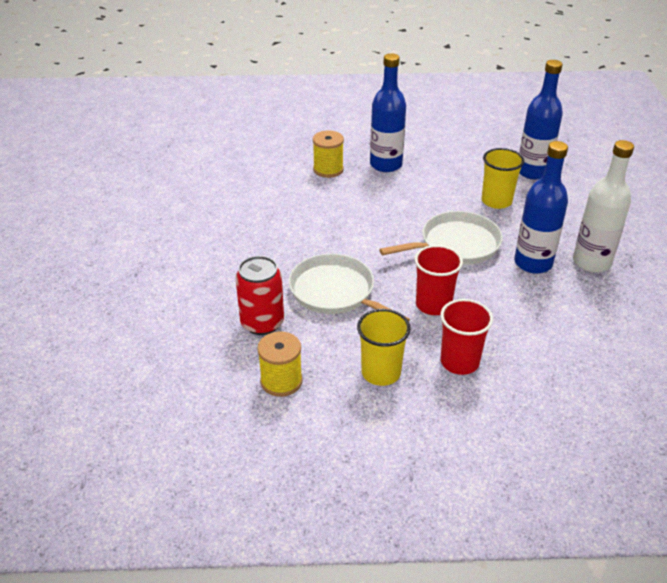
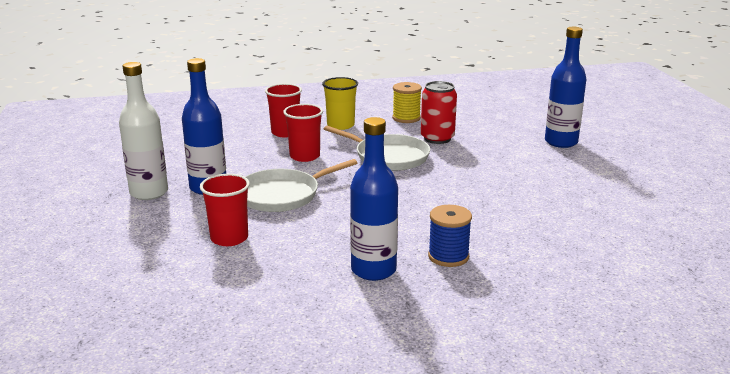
camera: 170 degrees right, 15 degrees down
(328, 169) = (448, 256): yellow spool -> blue spool
(496, 201) = (229, 238): yellow cup -> red cup
(532, 172) = (167, 279): blue bottle -> blue bottle (561, 142)

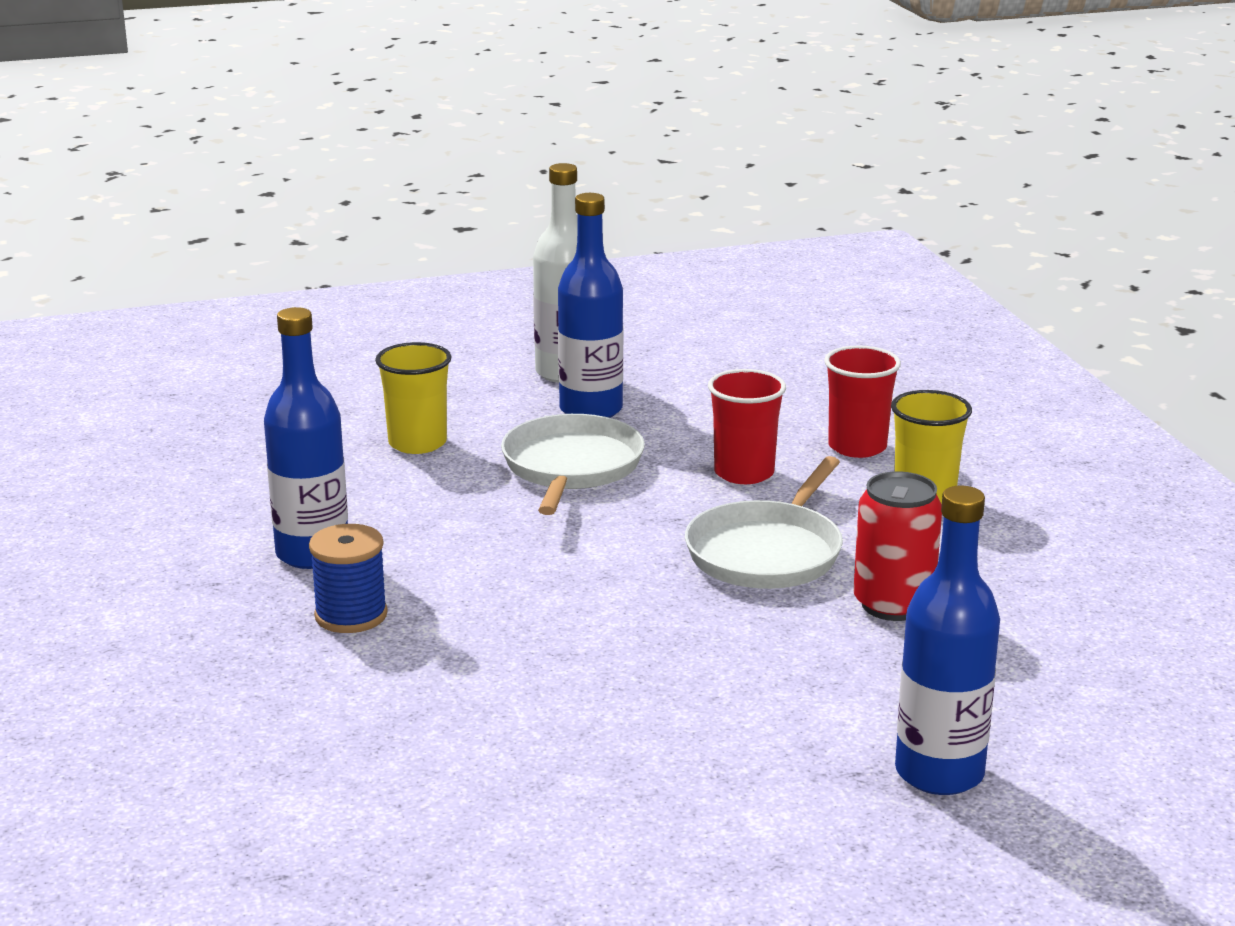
camera: 85 degrees right, 0 degrees up
(229, 238) = (417, 443): red cup -> yellow cup
(282, 195) = (571, 467): white pan -> white pan turned 45 degrees clockwise
(406, 118) = (1007, 566): yellow spool -> none

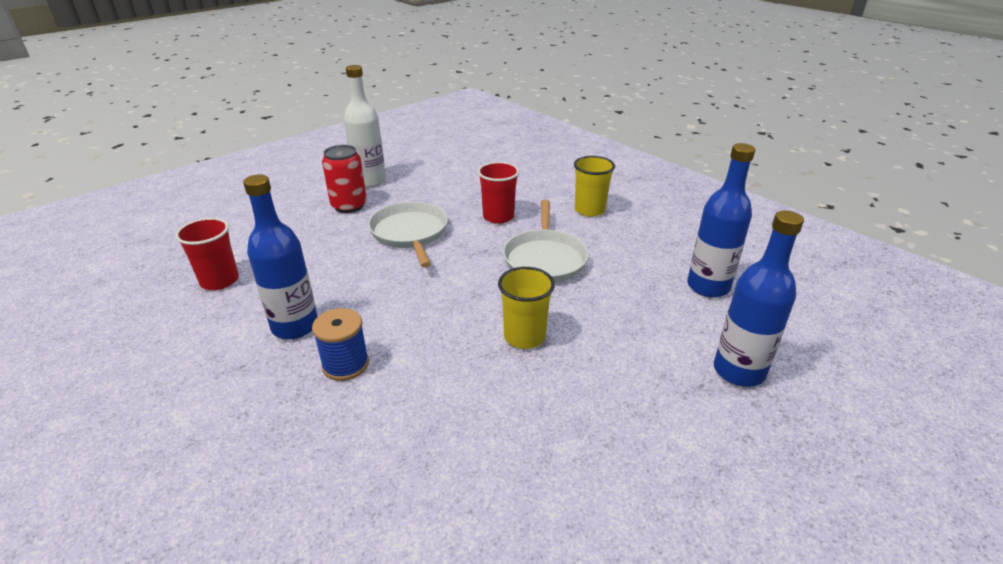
camera: 25 degrees left, 10 degrees up
(417, 443) = (316, 238): yellow cup -> yellow cup (524, 336)
(591, 410) = (397, 199): blue bottle -> blue bottle (708, 286)
(857, 447) = (539, 191): red cup -> red cup (219, 281)
(893, 604) = (627, 273): red can -> red can (349, 206)

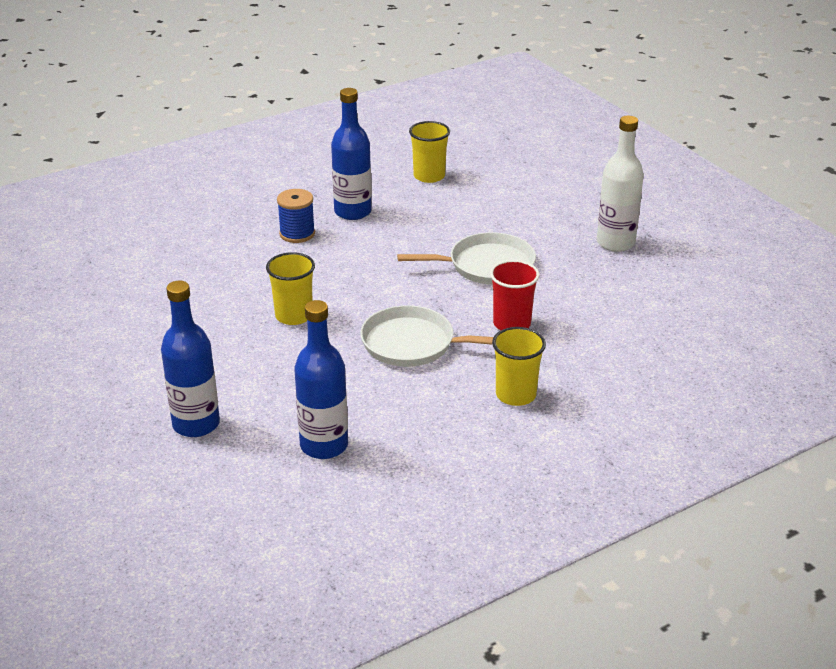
camera: 100 degrees right, 0 degrees up
(219, 281) = (429, 176): red cup -> yellow cup
(349, 206) = (554, 231): red can -> none

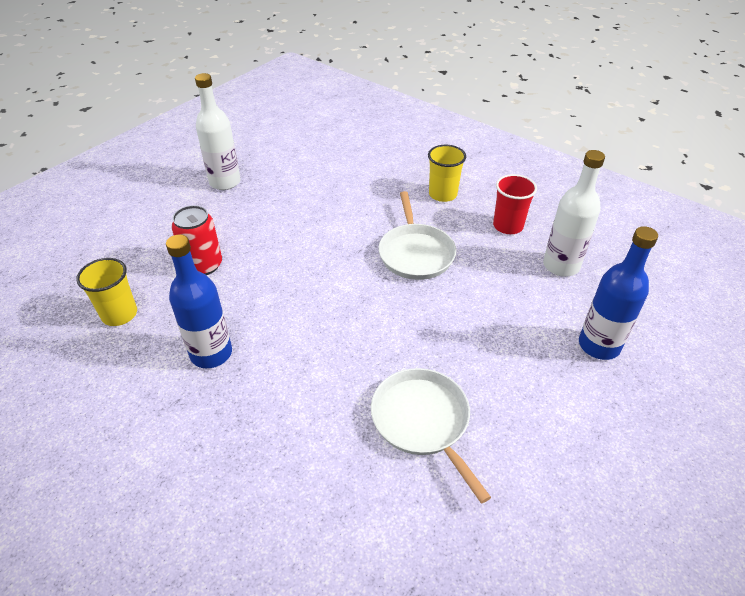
camera: 110 degrees left, 10 degrees up
(294, 316) = (418, 336): yellow cup -> none
(297, 234) = (271, 385): blue spool -> none
(324, 445) = (561, 266): blue bottle -> white bottle
(471, 218) = (203, 265): none -> red can
(486, 266) = (284, 239): white pan -> white pan (423, 421)
(511, 324) = (361, 211): red cup -> red cup (508, 226)

